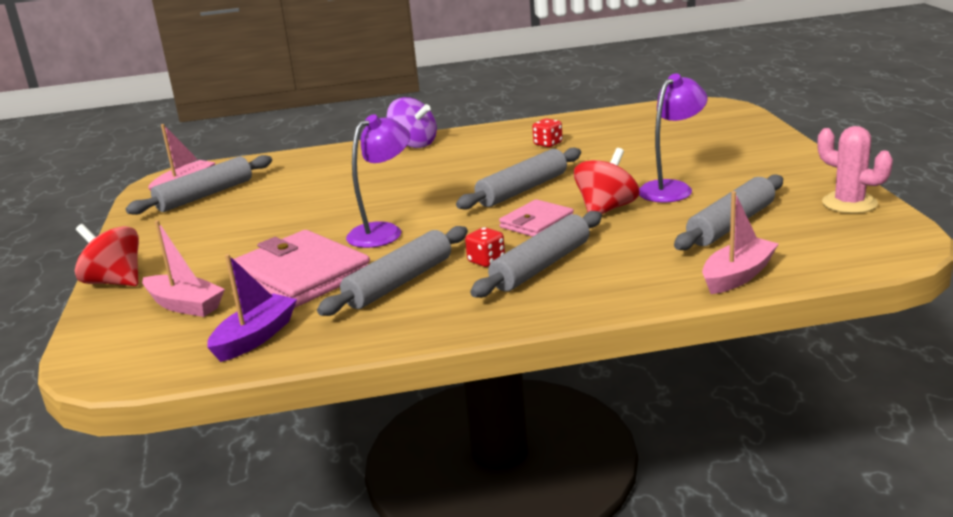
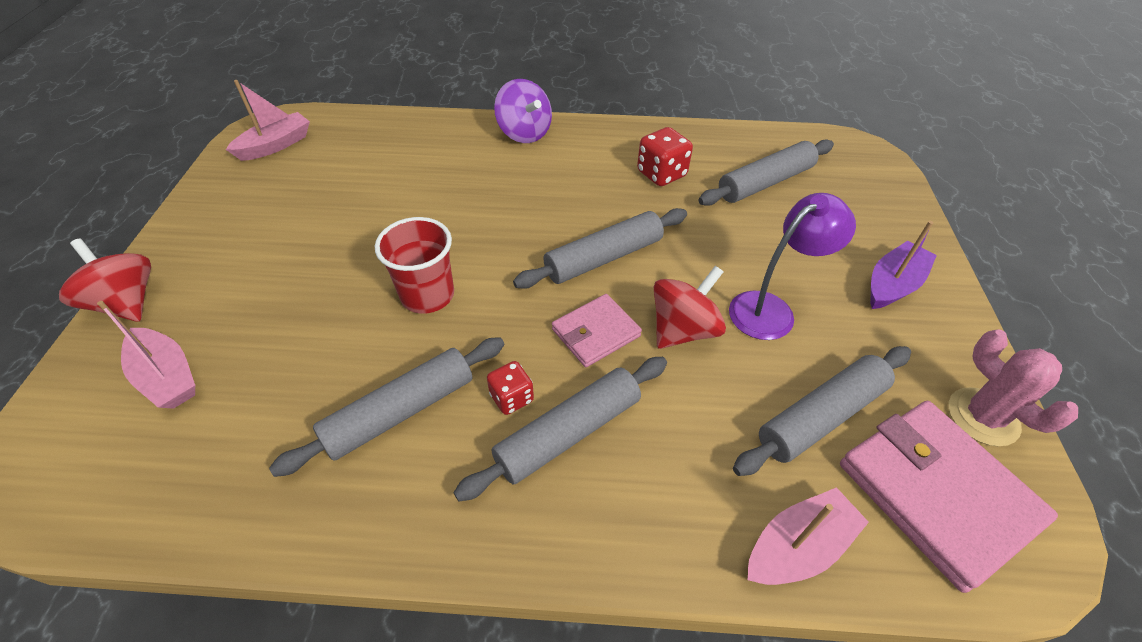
camera: 10 degrees right, 25 degrees up
(205, 195) = (287, 166): grey rolling pin -> grey rolling pin (765, 183)
(255, 337) = (202, 476): purple boat -> purple boat (893, 285)
(301, 275) = (308, 356): pink wallet -> pink wallet (936, 493)
(383, 231) = (427, 295): purple lamp -> red cup
(548, 144) = (661, 174): red dice -> red dice, size x1.55

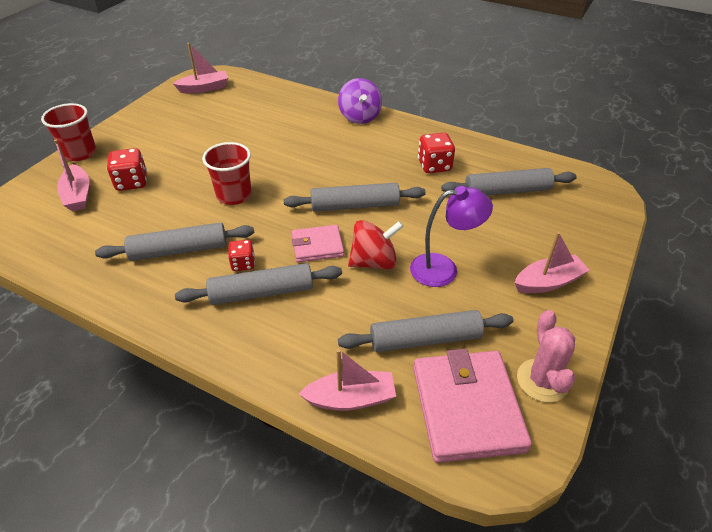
camera: 25 degrees right, 5 degrees down
(127, 303) = (80, 153): red spinning top -> red cup
(250, 325) = (132, 182): none -> red dice
(893, 285) = (548, 282): purple boat -> pink boat

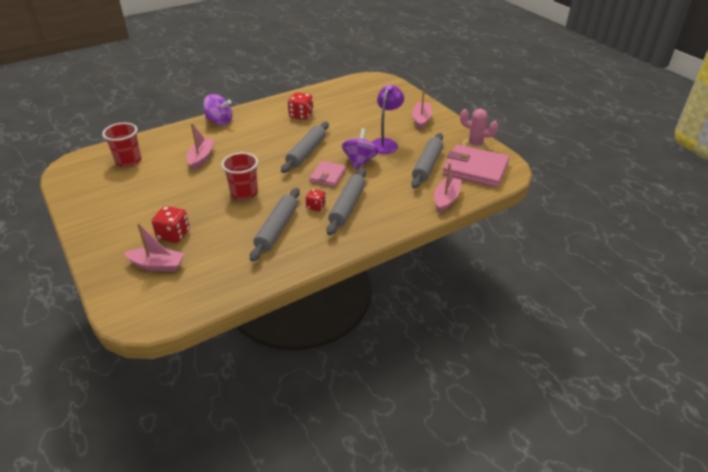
camera: 60 degrees left, 5 degrees down
(80, 153) = (96, 255): red cup -> red cup (128, 161)
(204, 88) = (87, 172): pink boat -> pink boat (201, 158)
(374, 262) = (359, 162): red spinning top -> purple spinning top
(507, 191) = (347, 103): grey rolling pin -> none

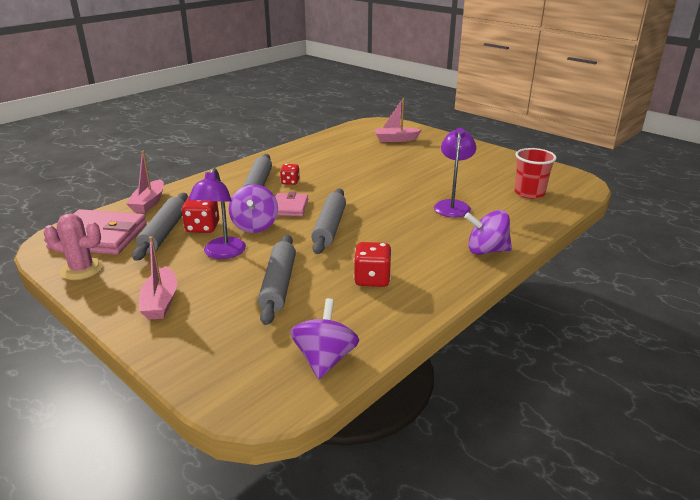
camera: 165 degrees right, 10 degrees down
(173, 235) = (404, 153): red dice -> red dice (202, 227)
(201, 158) = (452, 205): pink boat -> purple lamp
(244, 193) = (371, 183): red cup -> none
(277, 229) = (318, 165): grey rolling pin -> grey rolling pin (278, 285)
(344, 87) = (325, 359): none -> purple spinning top

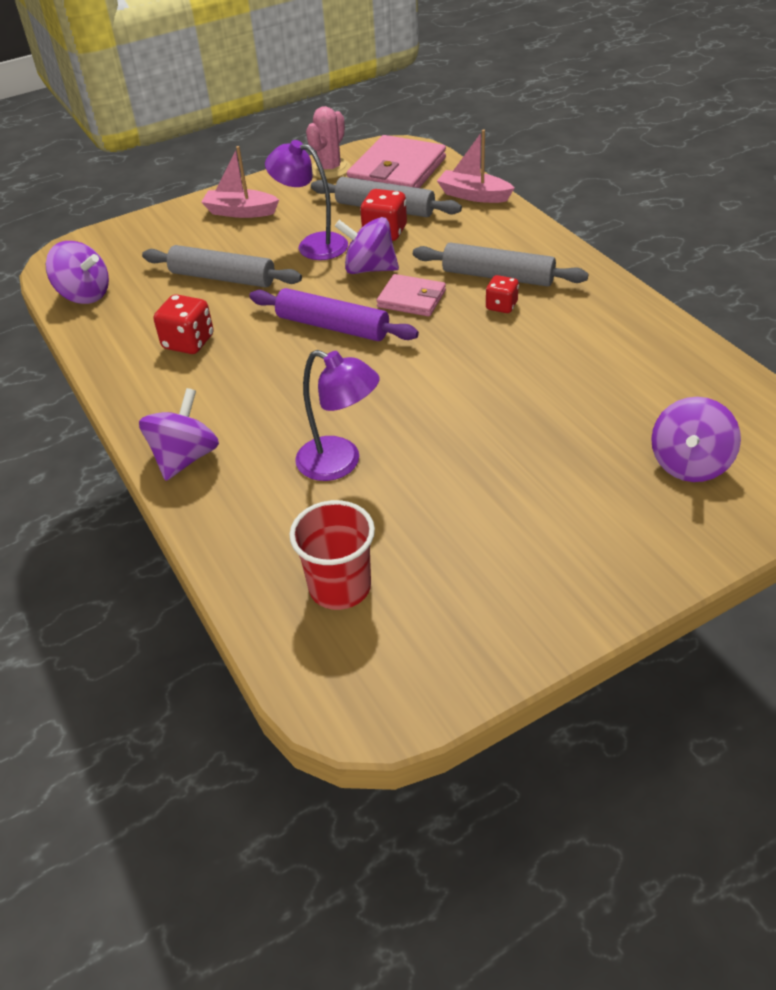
camera: 110 degrees right, 15 degrees up
(330, 227) = (332, 327): grey rolling pin -> purple rolling pin
(395, 139) = (689, 464): pink boat -> purple spinning top

